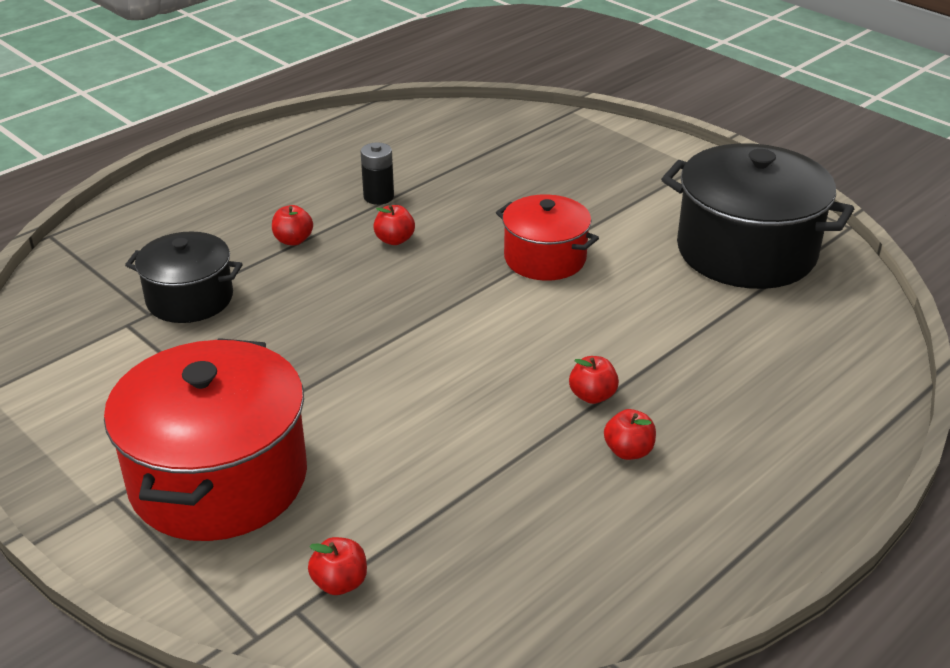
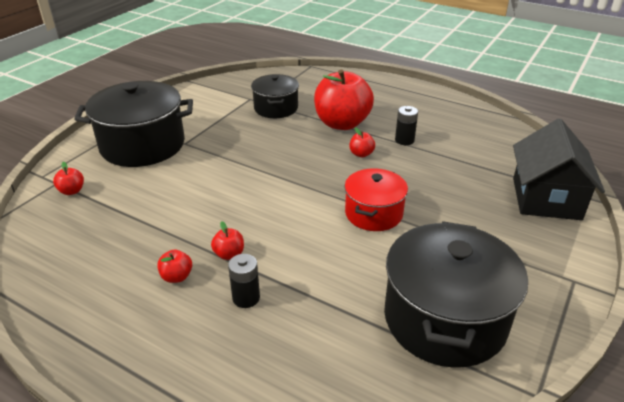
camera: 75 degrees right, 0 degrees up
(219, 479) = (142, 145): red pot -> black pot
(293, 240) = (342, 123): red apple -> red apple, size x2.47
(562, 135) = (546, 198): none -> black house
(685, 389) = (246, 298): none -> black battery

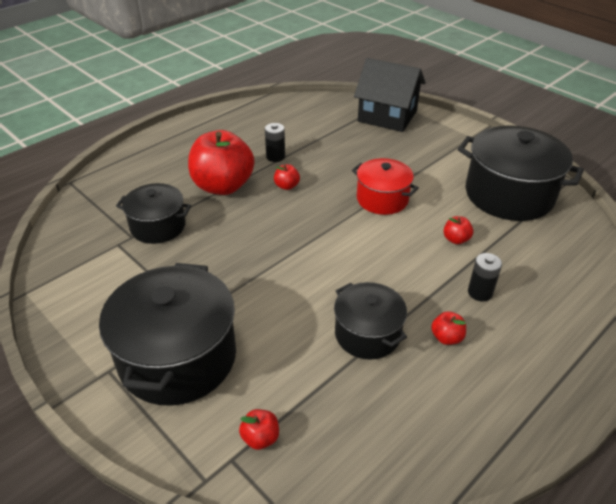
camera: 75 degrees left, 5 degrees up
(175, 227) = (367, 334): none -> black pot
(229, 254) = (420, 297): red apple -> red apple (456, 239)

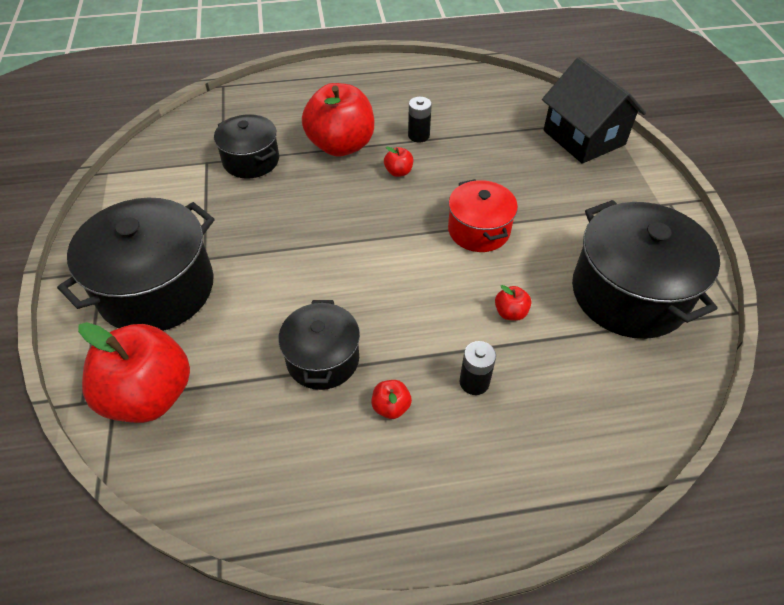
camera: 35 degrees right, 10 degrees up
(260, 438) = (149, 395): red apple -> red apple, size x2.47

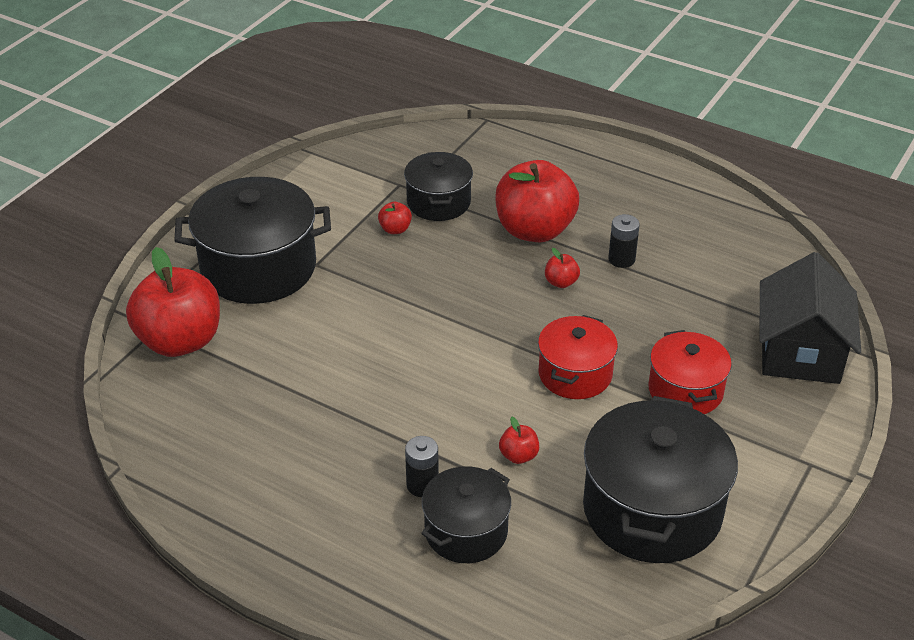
camera: 40 degrees right, 10 degrees down
(323, 359) = (324, 393): black pot -> black pot (466, 531)
(391, 407) = (337, 459): red apple -> red apple (395, 229)
(554, 200) = (685, 391): none -> red pot

